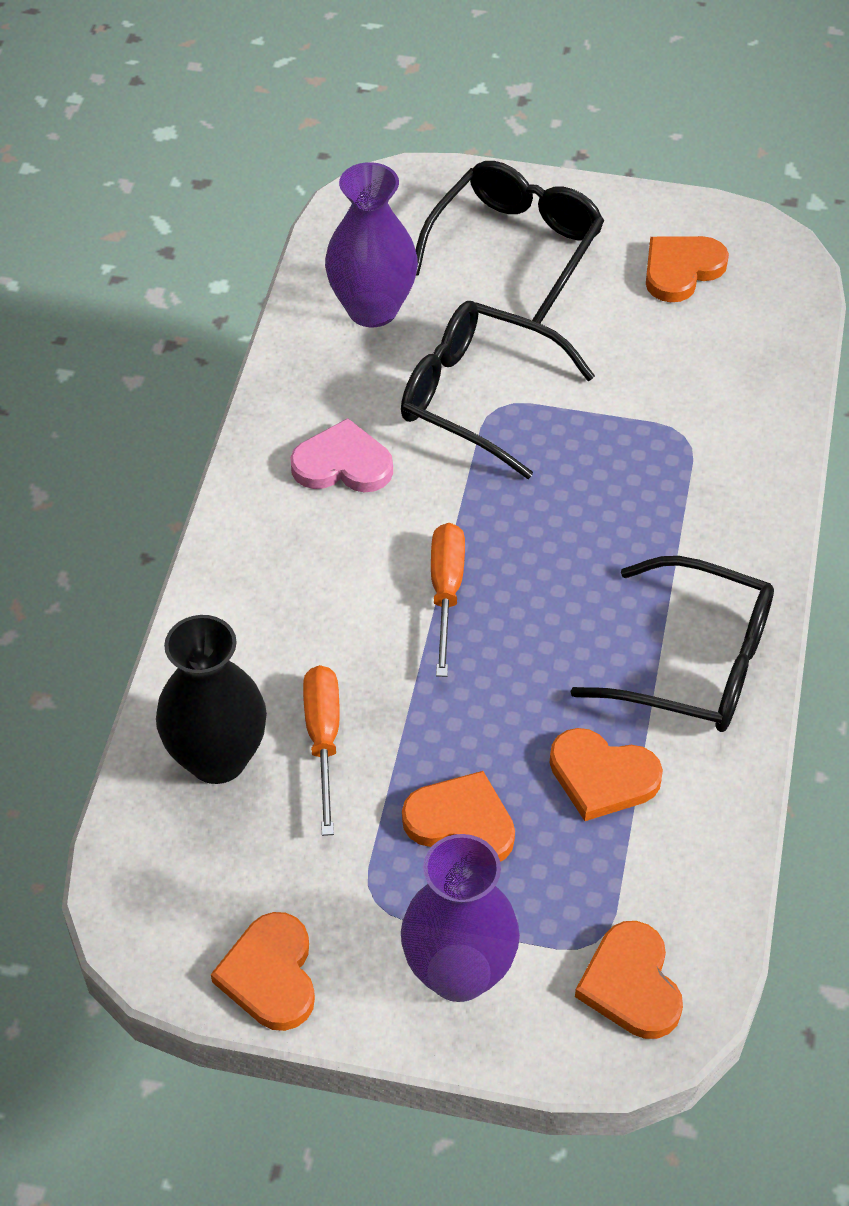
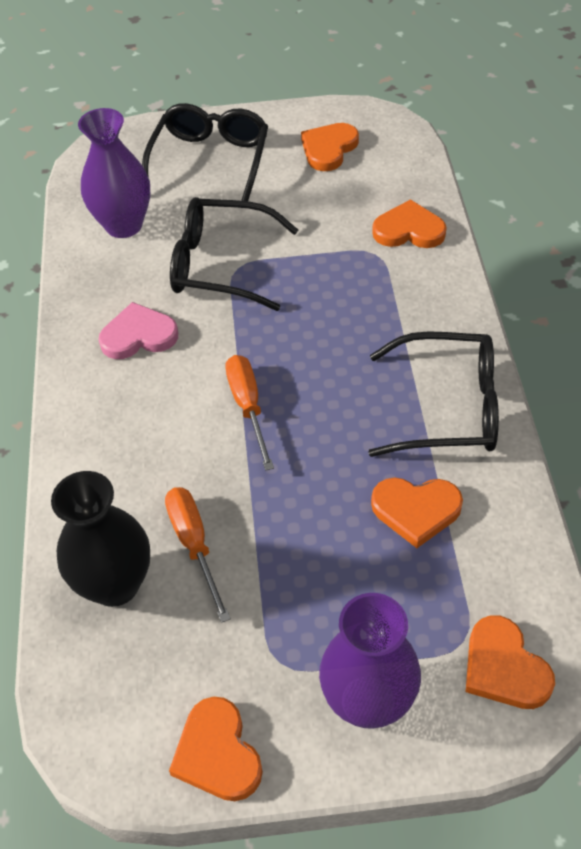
camera: 15 degrees left, 0 degrees up
(461, 823) = (324, 578): orange heart -> orange heart (409, 230)

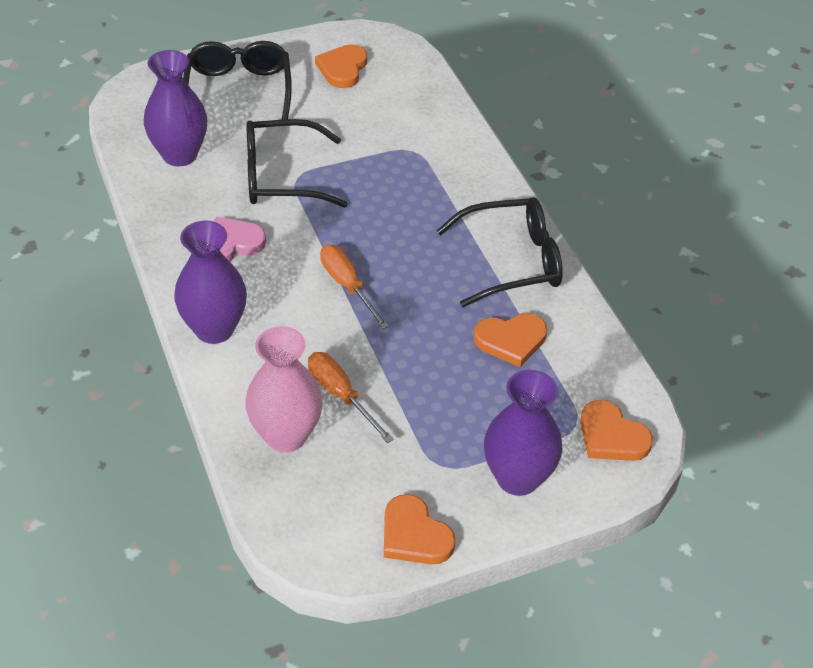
camera: 20 degrees left, 5 degrees down
(85, 435) = (214, 329): none -> purple vase
(115, 584) = (286, 435): black vase -> pink vase
(409, 230) = (435, 128): orange heart -> none

